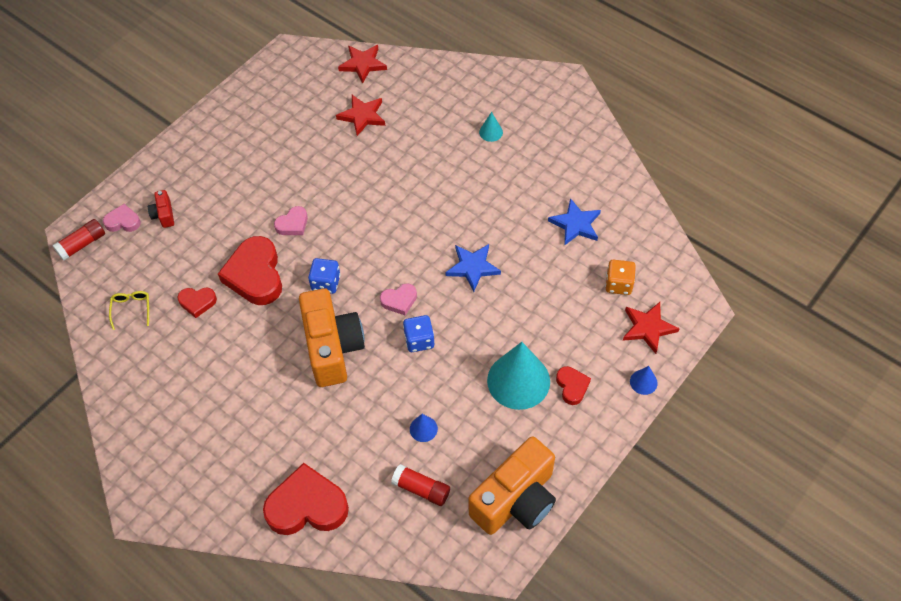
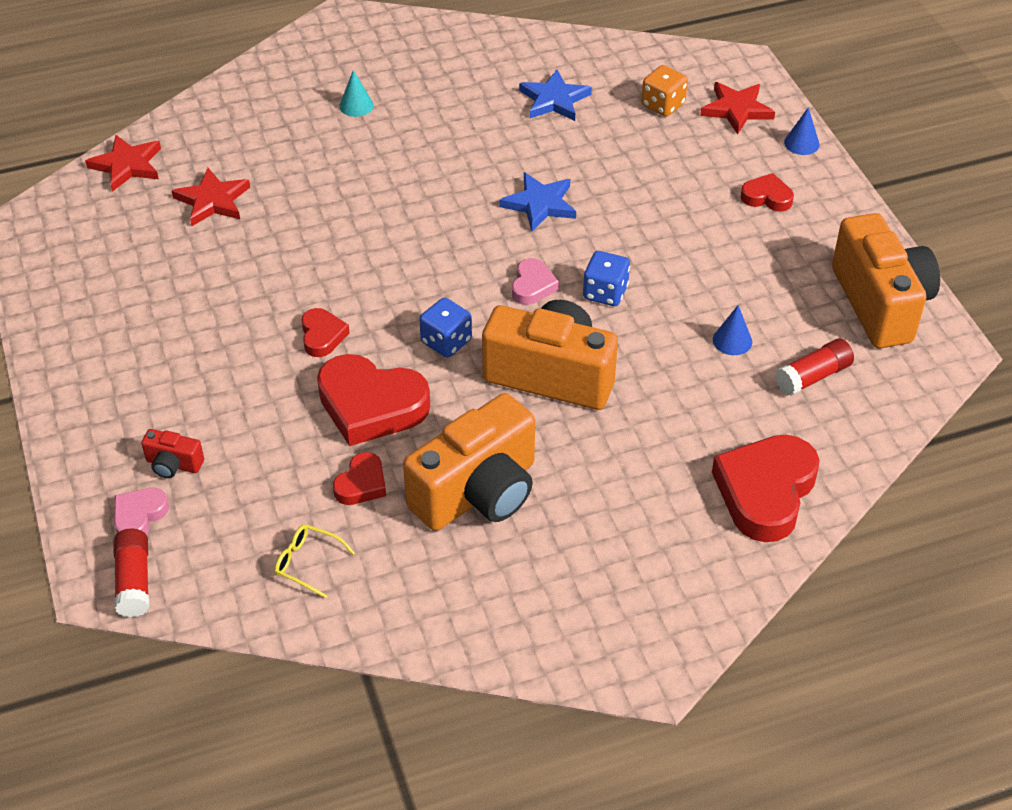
camera: 60 degrees left, 10 degrees down
(222, 359) = (478, 492): none -> orange camera
(293, 224) = (322, 336): pink heart -> red heart
(518, 380) = (727, 235): turquoise cone -> none

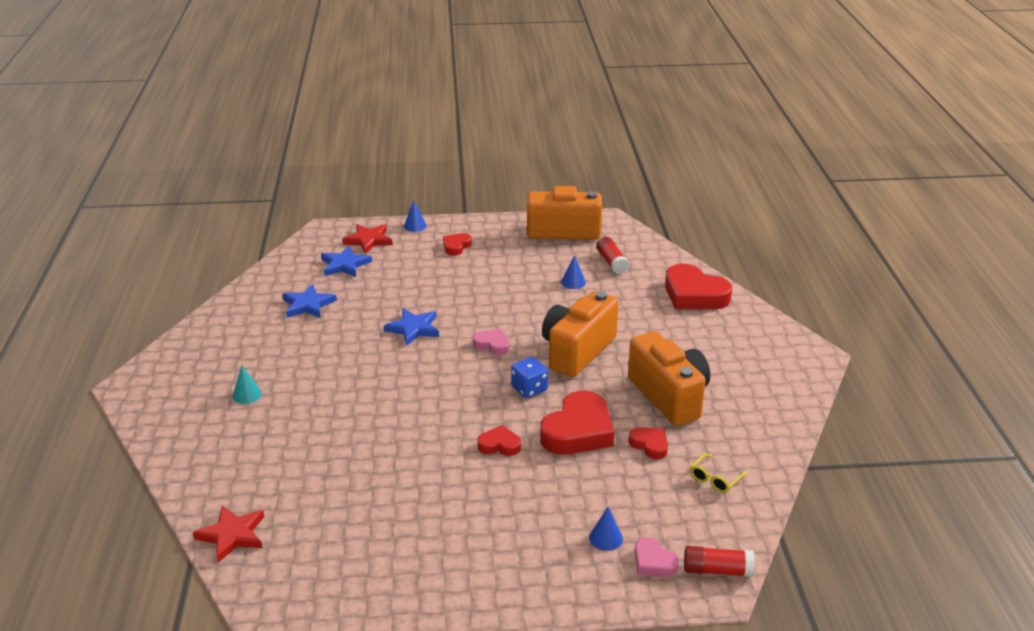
camera: 75 degrees left, 15 degrees down
(173, 464) = (606, 538): red camera -> blue cone
(212, 201) = (313, 486): red star -> none
(605, 292) = (512, 318): blue dice -> none
(663, 105) = (344, 265): orange dice -> blue star

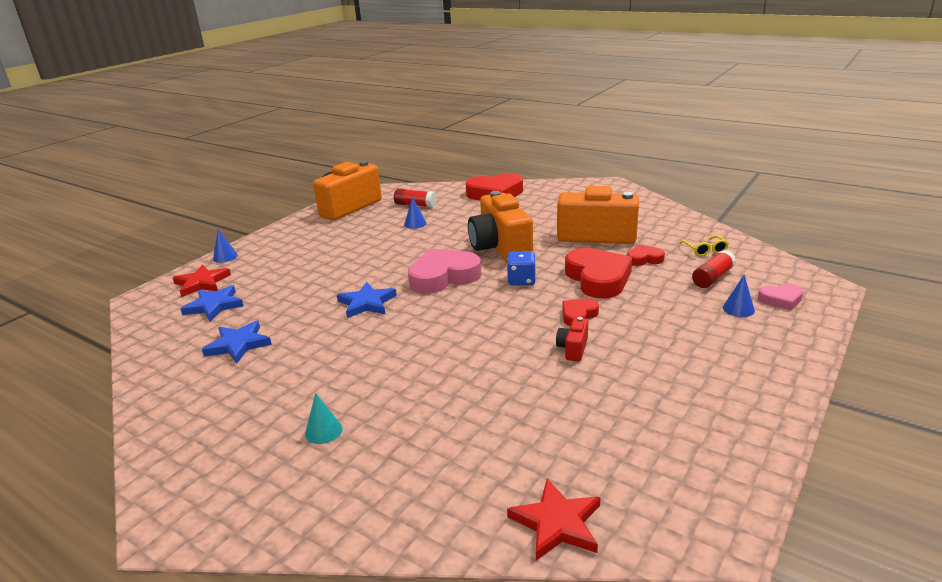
camera: 50 degrees left, 5 degrees down
(443, 463) = (573, 349): none -> red camera
(456, 246) = (288, 250): red heart -> none
(492, 345) = (443, 277): pink heart -> pink heart, size x1.97
(717, 570) = (806, 281): red glue stick -> red glue stick (712, 278)

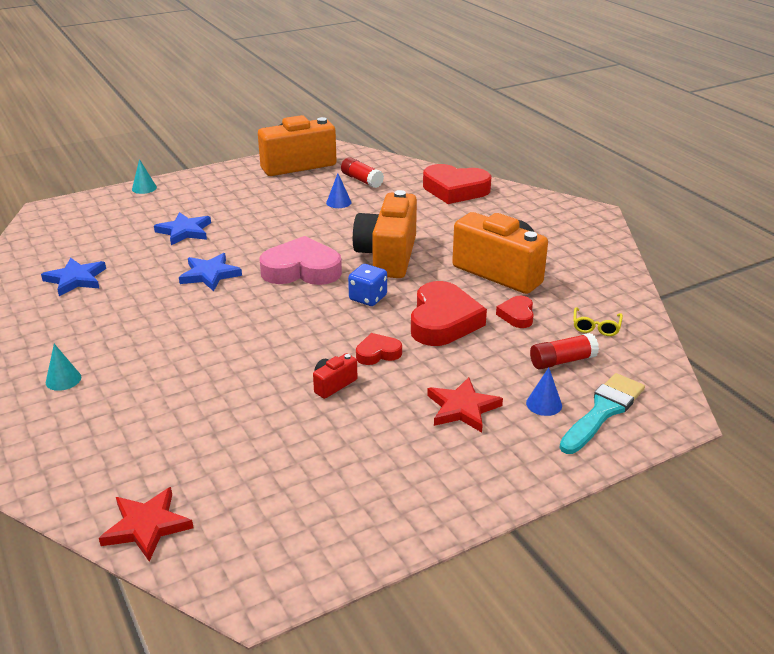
camera: 25 degrees right, 5 degrees up
(202, 283) = (103, 209): red star -> red star (462, 408)
(214, 306) = (91, 235): blue star -> blue star (184, 231)
(225, 257) = (144, 188): blue cone -> turquoise cone
(644, 259) = (517, 315): red heart -> red heart turned 105 degrees counterclockwise
(781, 300) = (603, 411): pink heart -> turquoise brush

